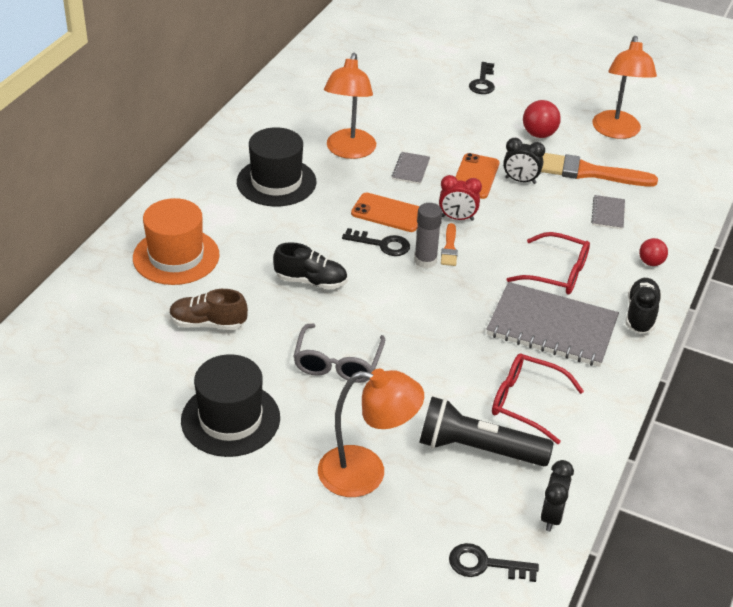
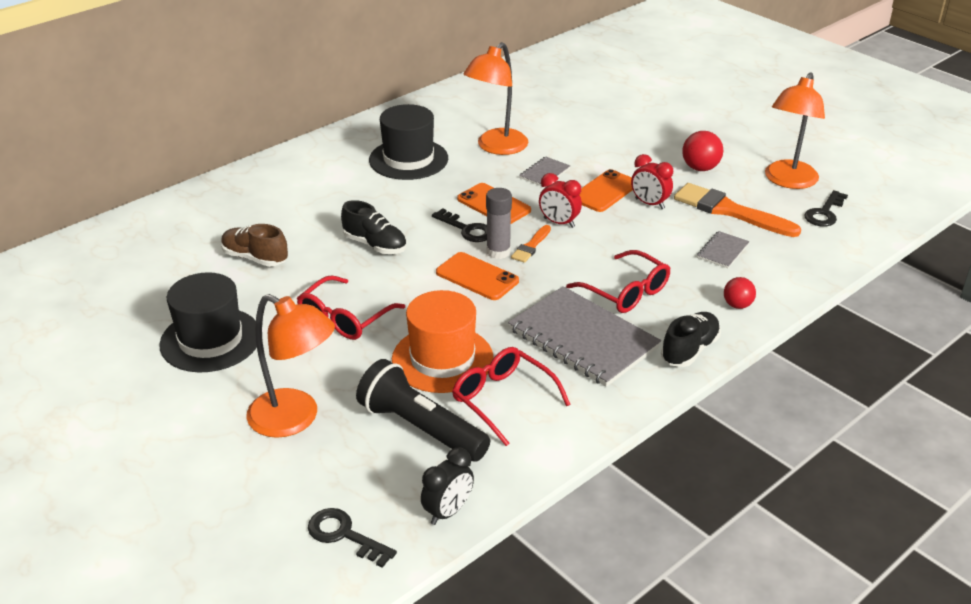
camera: 25 degrees right, 5 degrees down
(176, 256) = (271, 199): orange hat -> orange hat (442, 359)
(337, 363) = (345, 318): grey glasses -> red glasses
(424, 290) = (477, 277): none -> orange phone
(482, 82) = (675, 114): black key -> black key (824, 213)
(520, 180) = (649, 204): black clock -> red clock

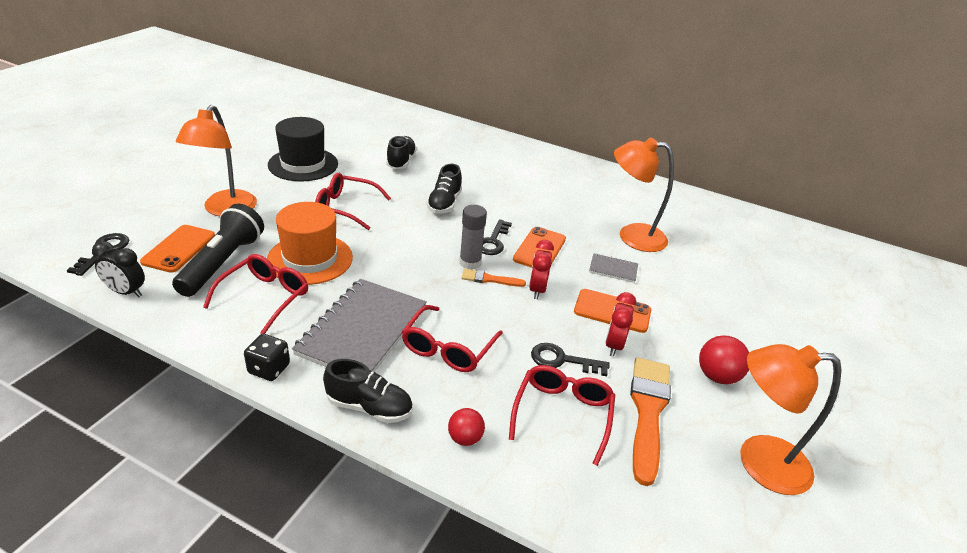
camera: 65 degrees right, 0 degrees up
(255, 258) = (401, 161): brown shoe -> black shoe
(408, 159) = (574, 197): black hat -> none
(477, 277) = (427, 257): orange phone -> orange phone (179, 249)
(621, 406) = (269, 369): none -> black dice
(722, 251) = (562, 414): grey notebook -> red glasses
(824, 213) = (714, 509): black key -> black key (562, 360)

